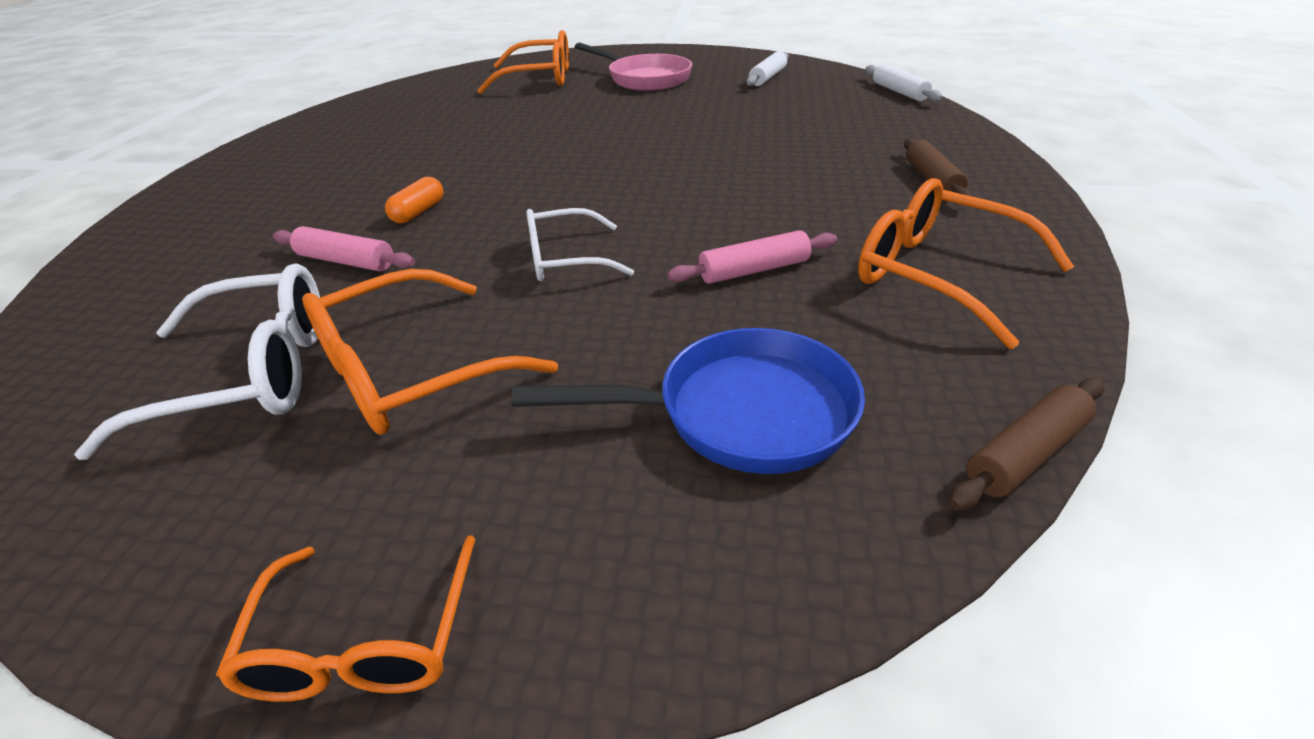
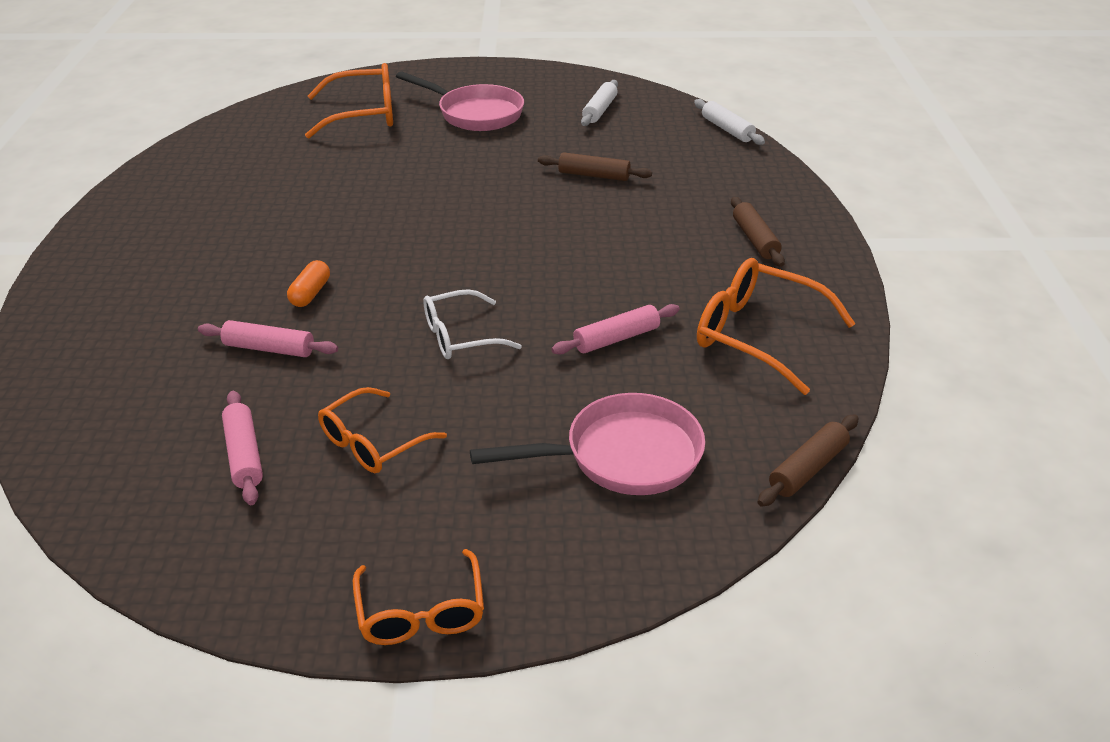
camera: 10 degrees left, 0 degrees up
(248, 375) = (244, 455): white glasses -> pink rolling pin
(412, 371) = (374, 442): orange glasses -> orange glasses, size x0.65
(740, 413) = (622, 456): blue pan -> pink pan
(753, 124) = (594, 175): none -> brown rolling pin

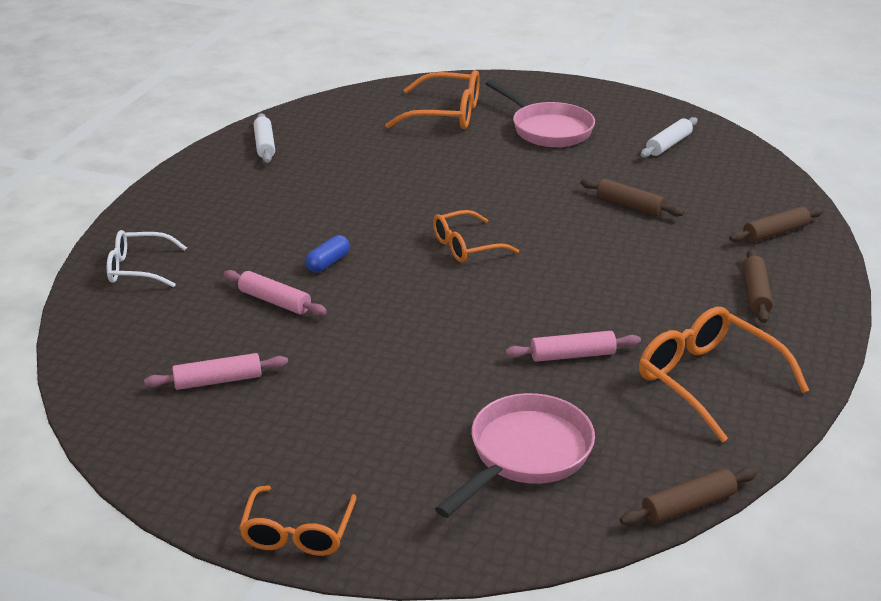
camera: 20 degrees right, 5 degrees down
(244, 455) = (218, 380): pink rolling pin -> pink rolling pin turned 75 degrees clockwise
(310, 293) = (328, 263): orange capsule -> blue capsule
(374, 442) = (323, 394): orange glasses -> orange glasses (467, 246)
(461, 336) = (436, 324): white glasses -> white glasses (139, 268)
(622, 456) = (525, 454): pink pan -> pink pan turned 60 degrees counterclockwise
(727, 129) = (788, 184): white rolling pin -> white rolling pin (265, 145)
(741, 177) = (775, 232): none -> brown rolling pin

